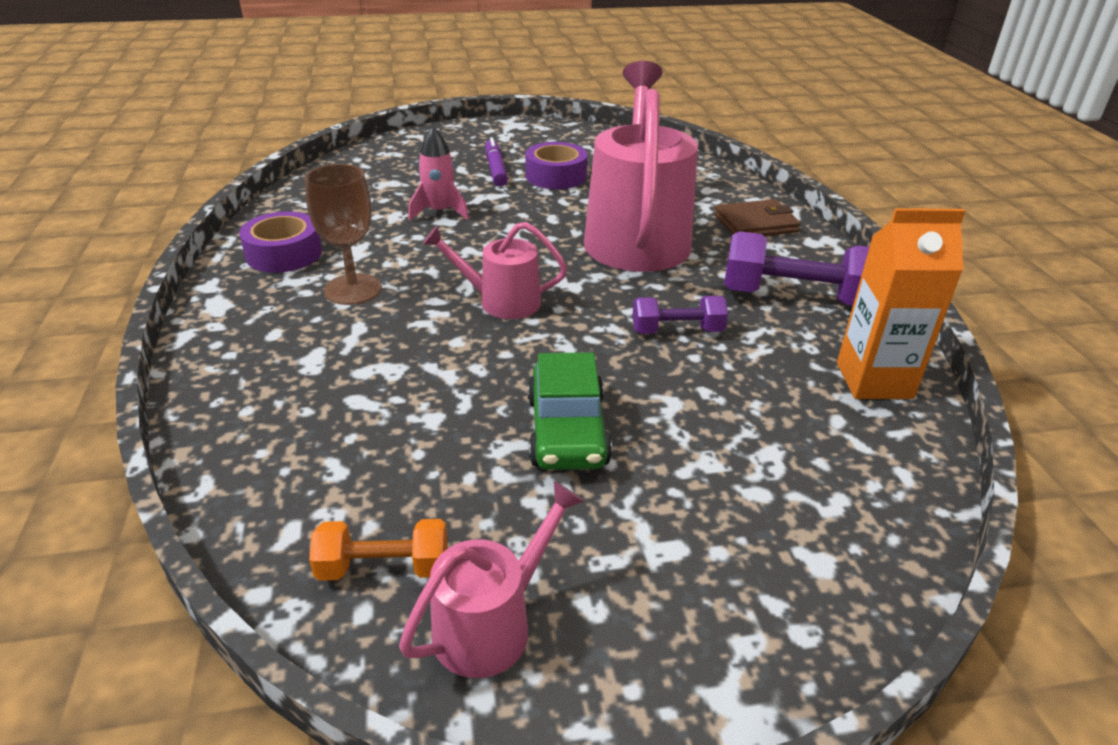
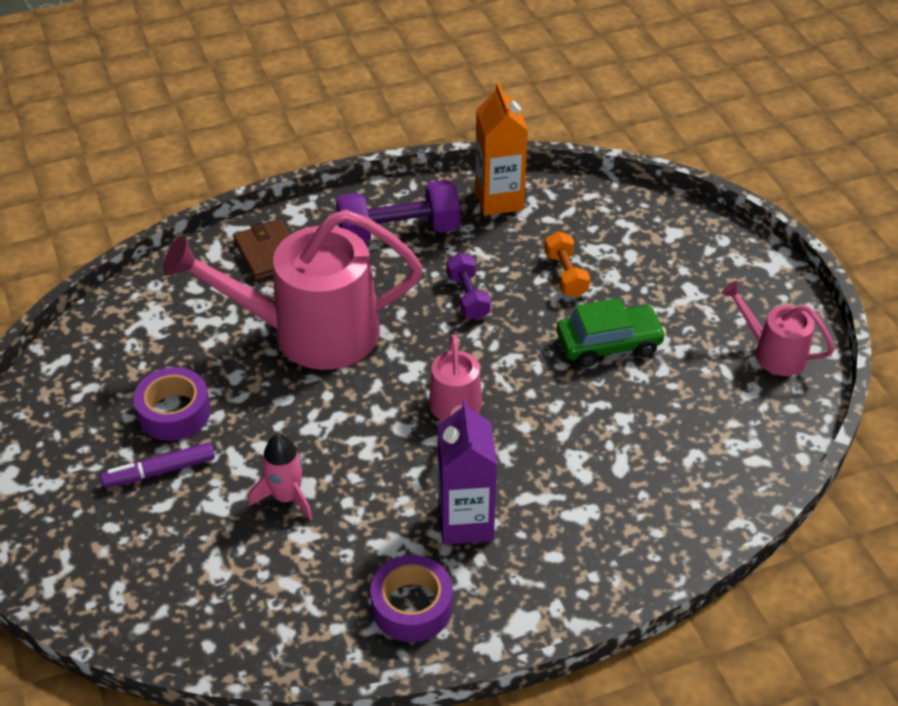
camera: 100 degrees left, 10 degrees up
(353, 289) = (465, 522): brown goblet -> purple carton
(384, 567) = (759, 407): orange dumbbell -> orange dumbbell (565, 275)
(795, 298) = (399, 232): purple dumbbell -> purple dumbbell turned 75 degrees clockwise

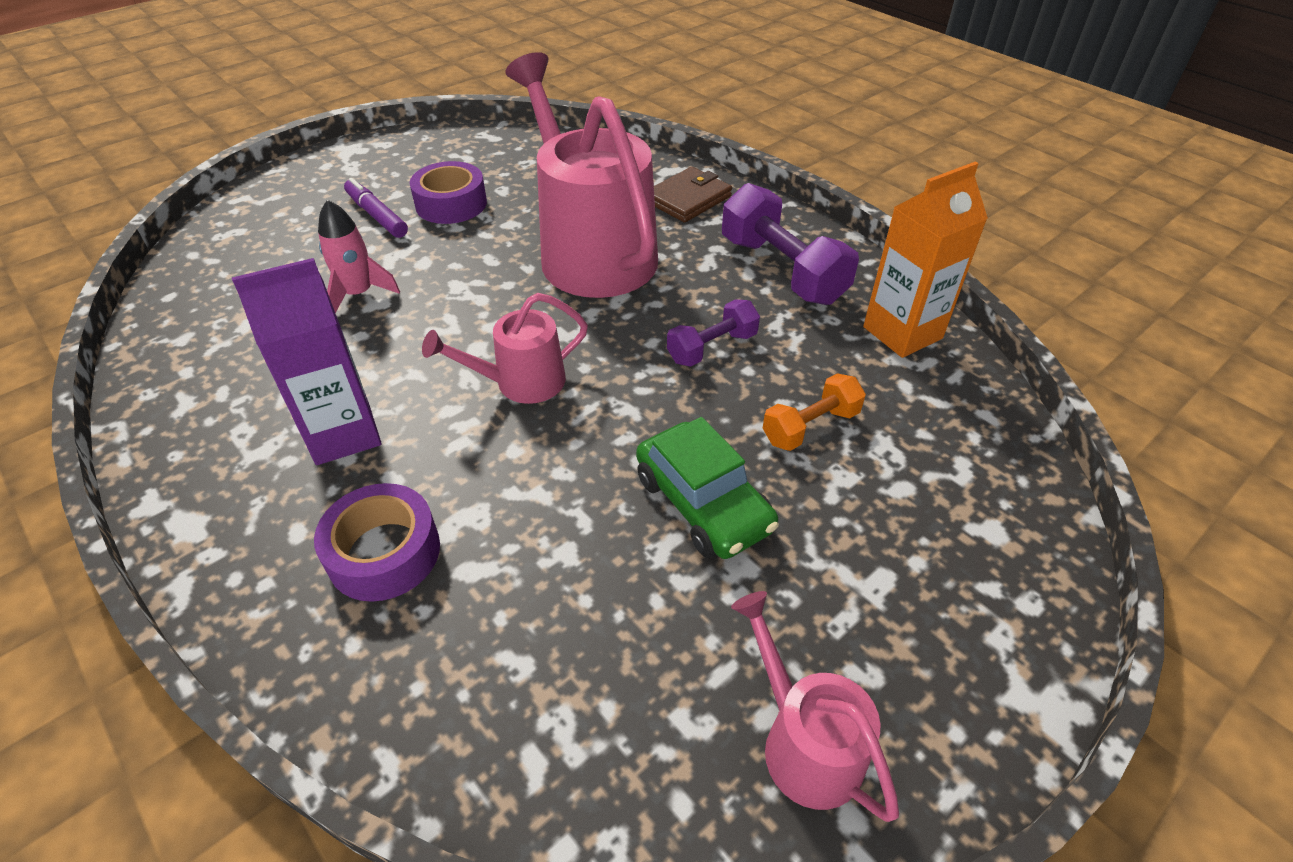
camera: 70 degrees right, 0 degrees up
(412, 606) = (213, 420): purple tape -> purple tape (384, 553)
(772, 353) = (803, 741): pink watering can -> pink watering can turned 45 degrees counterclockwise

